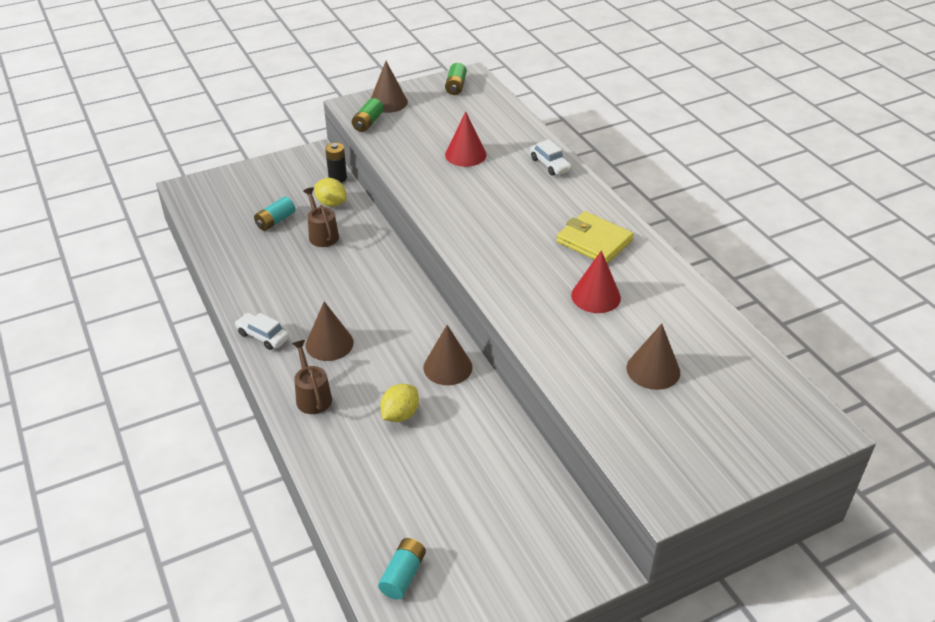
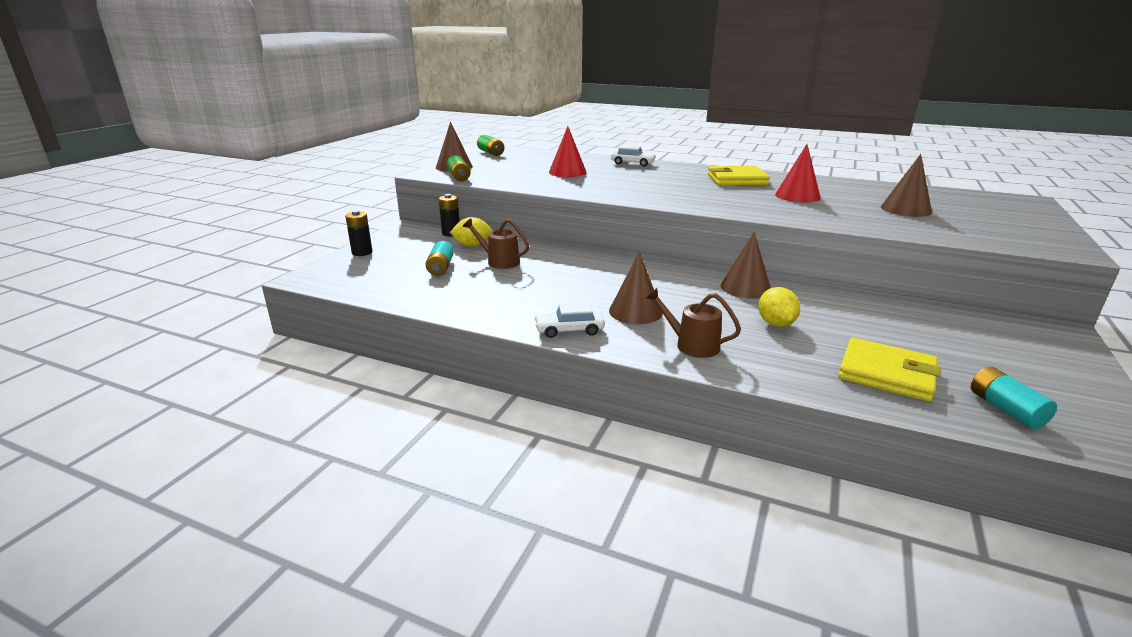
camera: 40 degrees left, 15 degrees down
(249, 174) = (362, 252): none -> black battery
(387, 501) = (886, 373): none -> yellow wallet

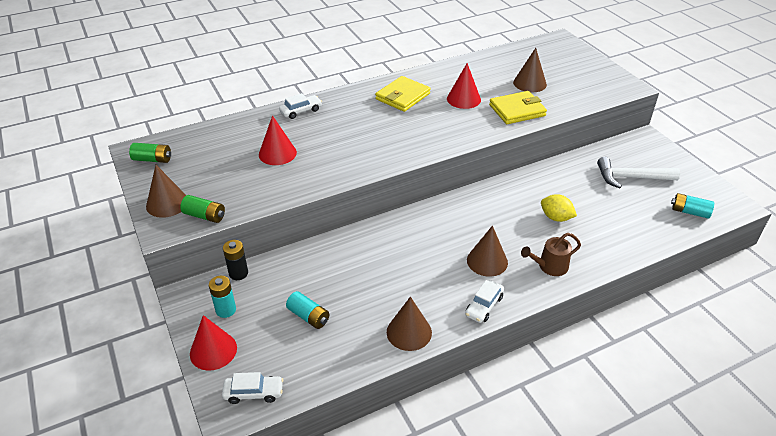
camera: 50 degrees left, 15 degrees up
(334, 278) = (253, 393): none -> white car
(362, 252) = (213, 350): black battery -> red cone
(408, 242) = (226, 310): none -> turquoise battery
(472, 245) = (283, 275): yellow lemon -> none
(499, 261) = (335, 277): brown watering can -> none
(745, 287) = (502, 195): brown cone -> brown cone (409, 332)
(886, 373) = (635, 221): yellow wallet -> yellow wallet (517, 110)
(957, 345) = (631, 177): none -> white hammer

